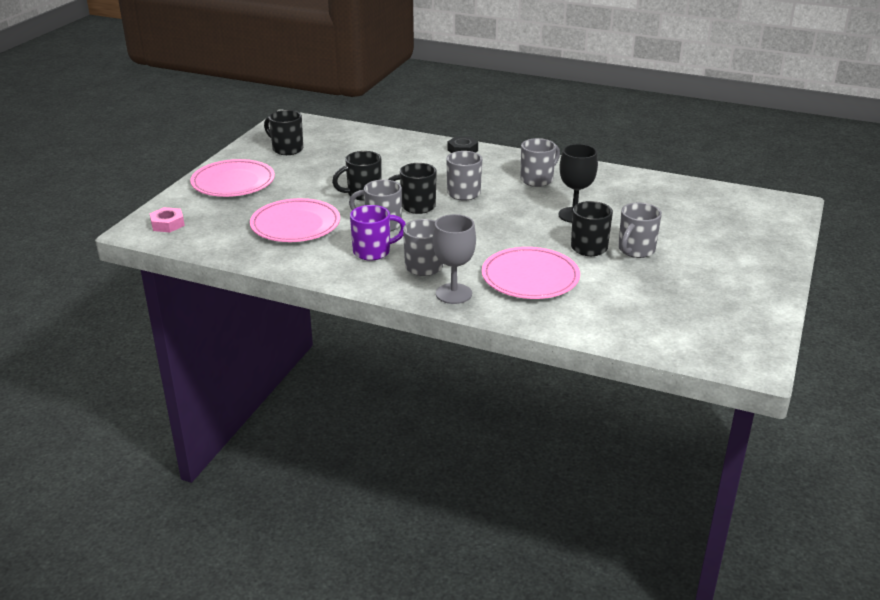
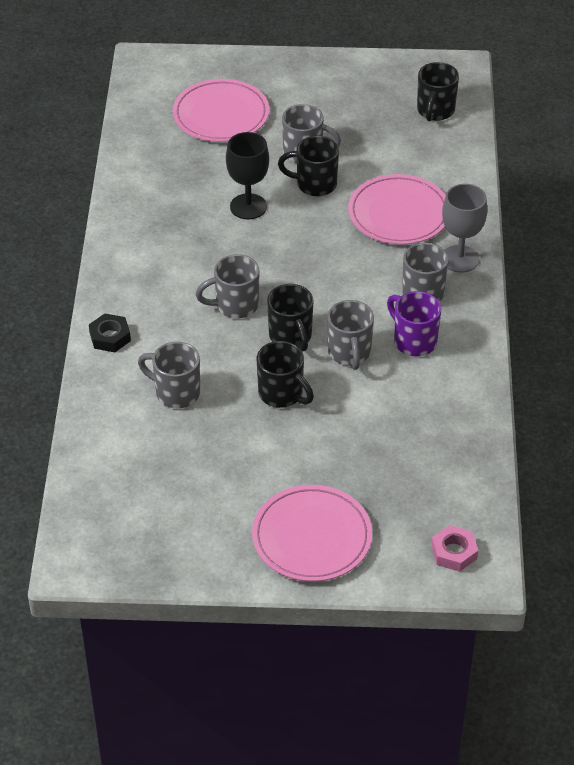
camera: 110 degrees left, 15 degrees up
(286, 149) = (182, 522): black mug -> black mug (435, 111)
(295, 225) = (390, 428): pink plate -> pink plate (221, 115)
(538, 179) = (169, 251): grey mug -> grey mug (175, 392)

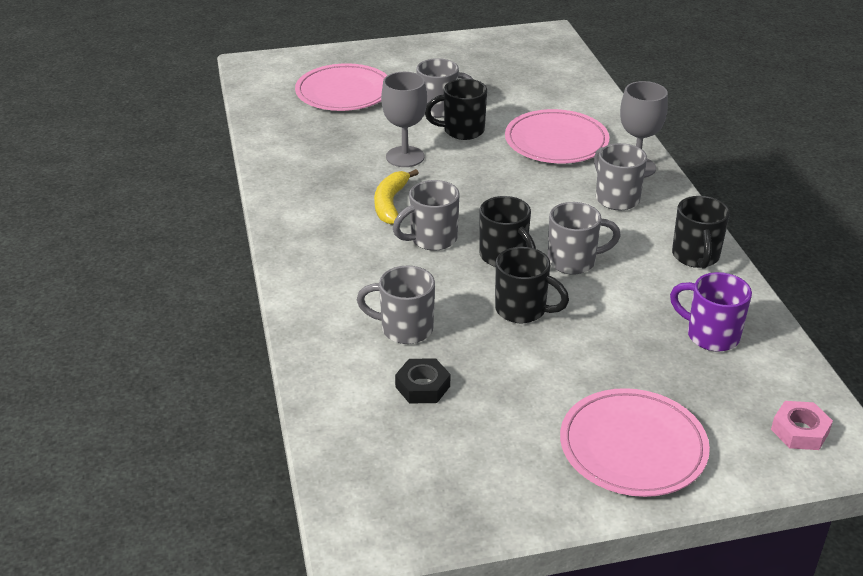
camera: 15 degrees left, 10 degrees down
(110, 337) = (307, 289): black nut -> black nut (422, 386)
(214, 259) = (390, 203): none -> yellow banana
(248, 206) = (405, 157): black goblet -> grey goblet
(349, 353) = (574, 261): grey mug -> grey mug turned 75 degrees counterclockwise
(413, 341) = (632, 240): purple mug -> purple mug (710, 335)
(435, 111) = (545, 64): black mug -> black mug (696, 257)

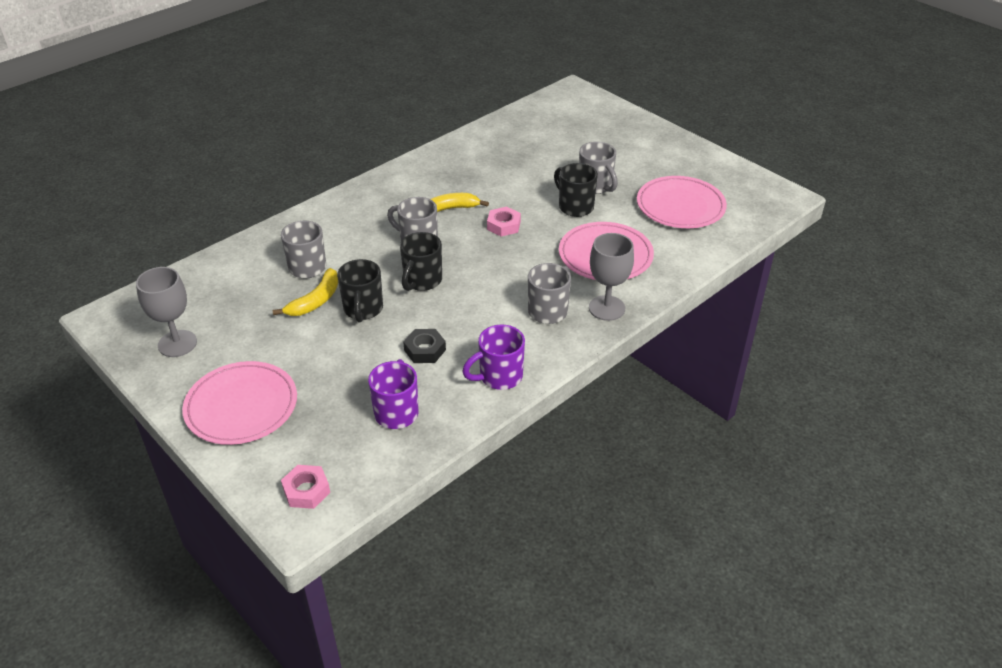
camera: 60 degrees right, 5 degrees up
(344, 92) = (575, 139): pink plate -> pink plate (680, 206)
(405, 157) = (513, 195): grey goblet -> grey goblet (177, 343)
(422, 386) = (252, 294): black nut -> black nut (425, 350)
(453, 179) = (503, 225): none -> pink nut
(477, 340) = (316, 300): none -> yellow banana
(574, 261) = (442, 315): grey mug -> none
(696, 257) = (499, 377): black mug -> purple mug

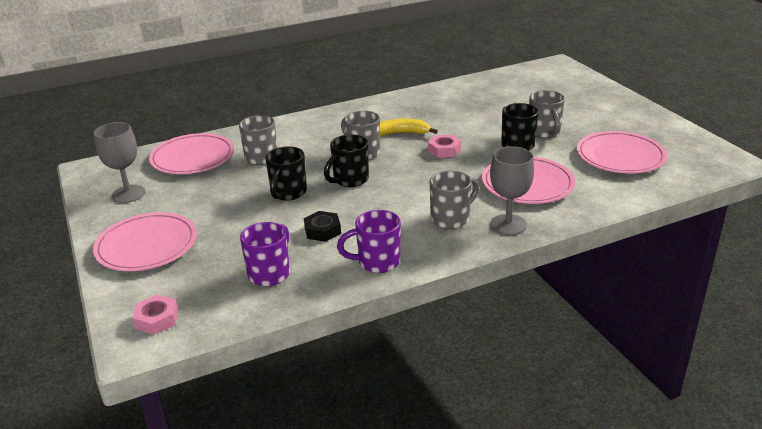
camera: 20 degrees right, 10 degrees down
(226, 281) = (192, 158): none -> pink plate
(316, 300) = (254, 181): yellow banana -> none

